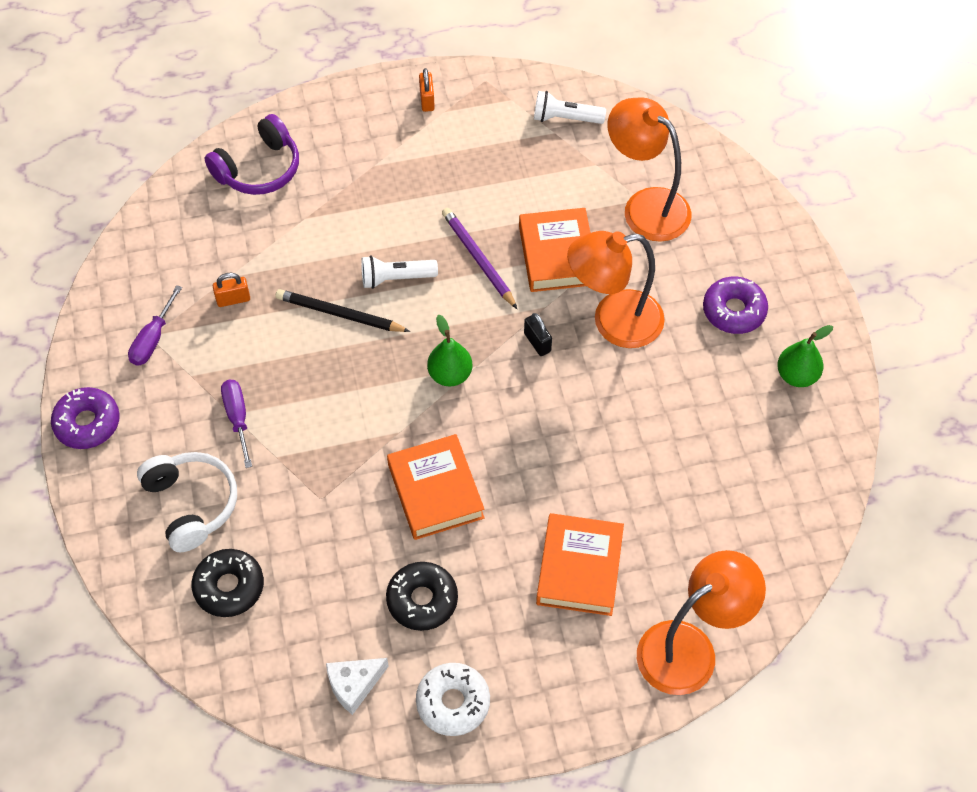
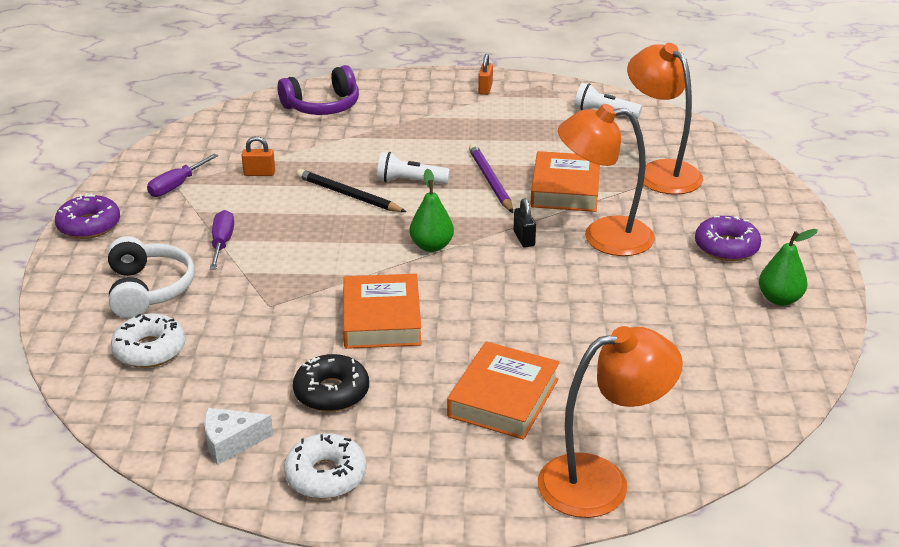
camera: 15 degrees right, 25 degrees down
(229, 587) = (149, 350): black donut -> white donut

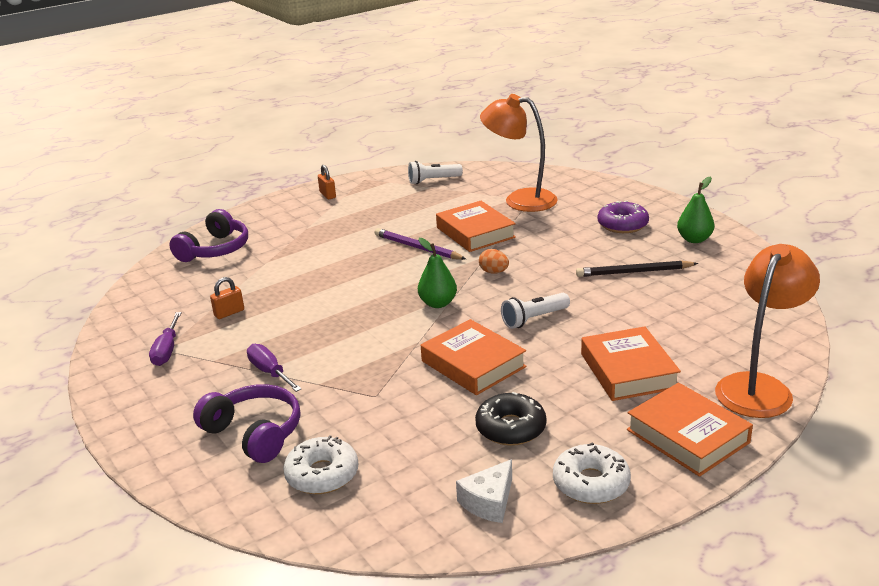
camera: 35 degrees left, 5 degrees down
(89, 225) = (125, 413): purple donut -> none
(148, 289) = (254, 433): white headphones -> purple headphones
(348, 195) = (325, 298): black pencil -> black pencil (634, 272)
(409, 182) = (359, 271): white flashlight -> white flashlight (534, 319)
(464, 485) = (687, 436): none -> orange book
(524, 239) = (494, 272): black padlock -> orange egg
(603, 237) = (542, 249): orange lamp -> none

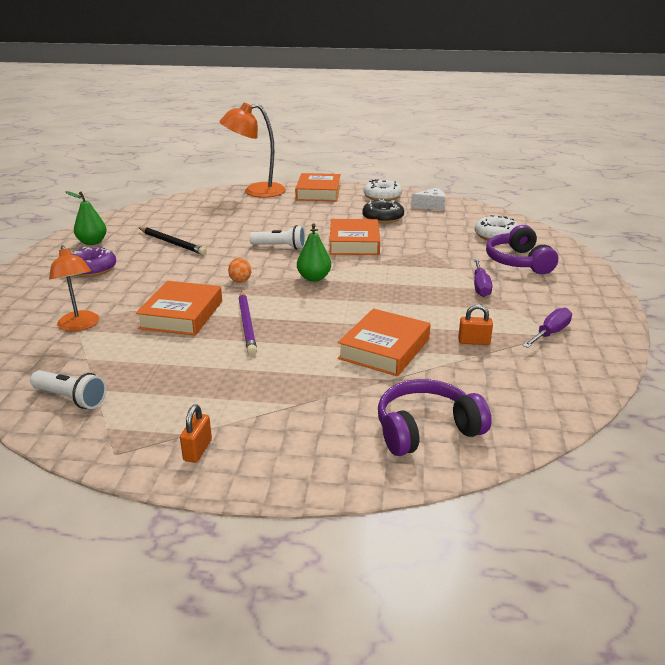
camera: 140 degrees left, 0 degrees up
(520, 200) = (80, 326): orange lamp -> orange lamp, size x0.65
(628, 371) = (290, 213): orange book -> orange book (384, 349)

